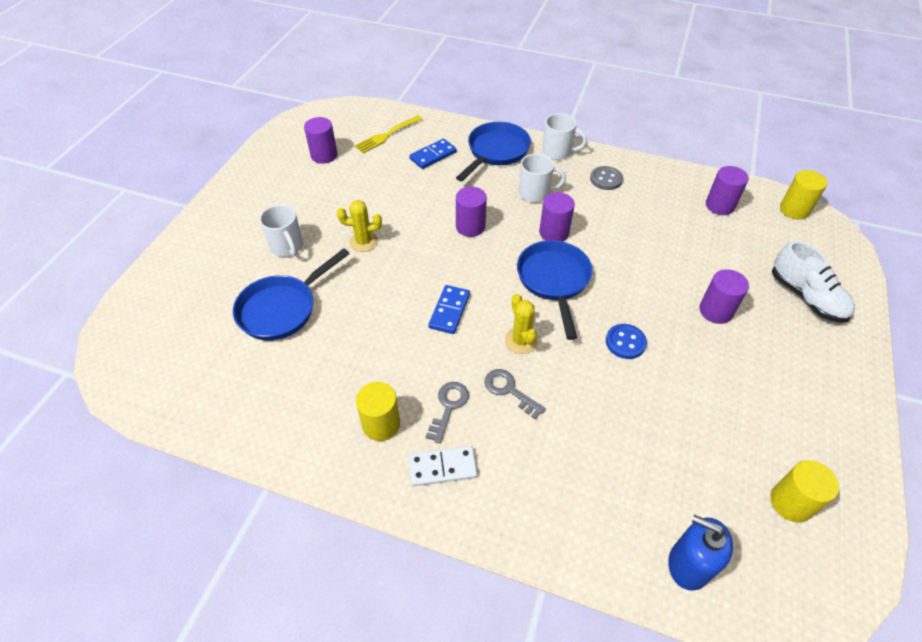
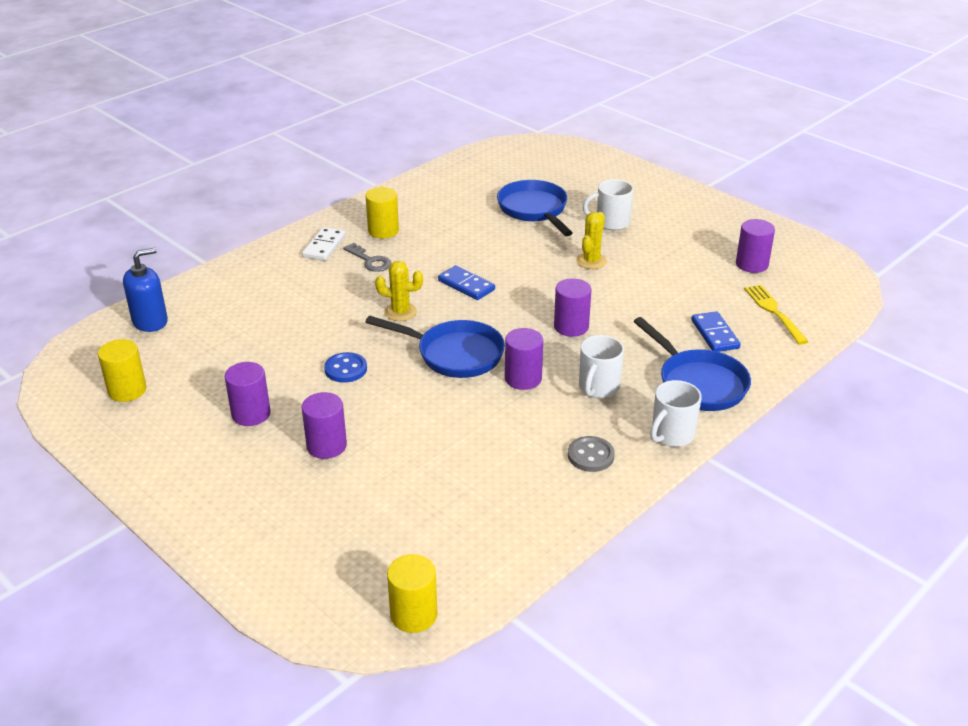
camera: 115 degrees right, 15 degrees down
(509, 390) = (358, 291): grey key -> none
(720, 205) = (474, 539): purple cylinder -> purple cylinder (251, 414)
(806, 297) = (281, 529): white shoe -> none

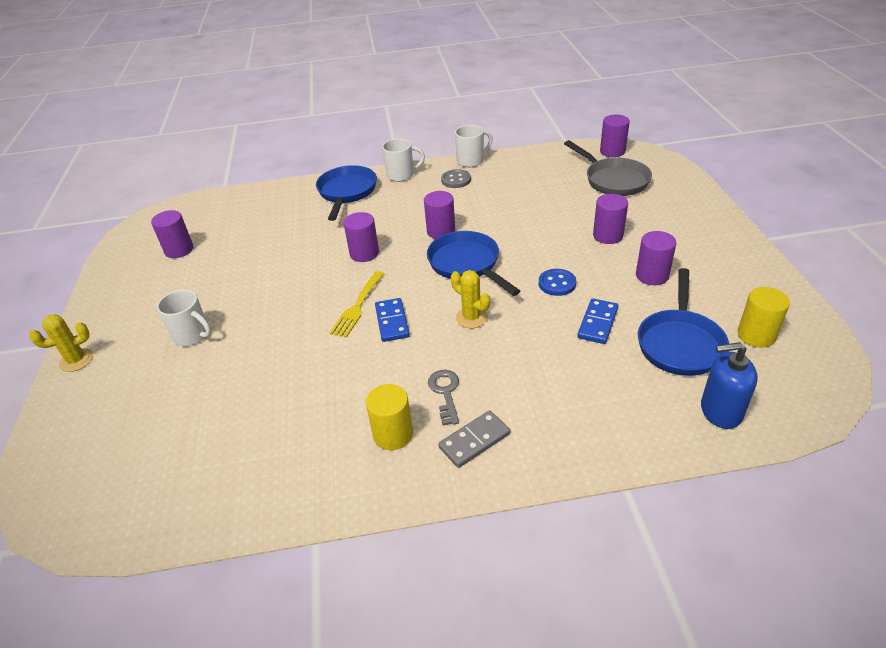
camera: 140 degrees left, 5 degrees up
(324, 246) = (474, 441): white domino -> grey domino
(373, 544) = (613, 180): none -> grey pan
(413, 614) = (612, 151): yellow cylinder -> purple cylinder
(534, 210) = (223, 387): blue pan -> blue pan (680, 343)
(591, 261) = (270, 302): yellow cactus -> yellow cactus (76, 360)
(598, 388) = (404, 210): white mug -> white mug (471, 161)
(715, 334) = (290, 214): blue domino -> blue domino (597, 323)
(774, 312) = (233, 214): yellow fork -> yellow fork (357, 306)

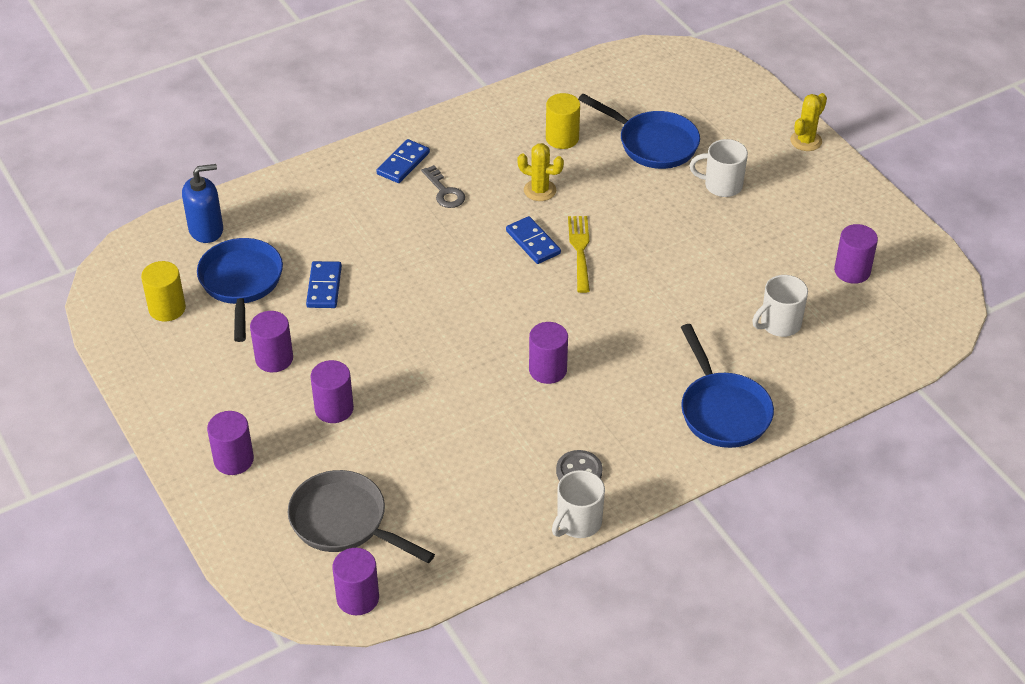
camera: 155 degrees right, 5 degrees up
(364, 253) = (621, 316): purple cylinder -> purple cylinder (233, 460)
(393, 434) = (471, 153): yellow cylinder -> yellow cylinder (562, 138)
(401, 175) = (668, 465): white mug -> white mug (779, 324)
(466, 264) = (490, 327): blue pan -> blue pan (653, 144)
(471, 318) = (454, 264): yellow cactus -> yellow cactus (540, 190)
(474, 441) = (403, 163): grey domino -> blue domino
(557, 283) = (378, 324): blue button -> none

